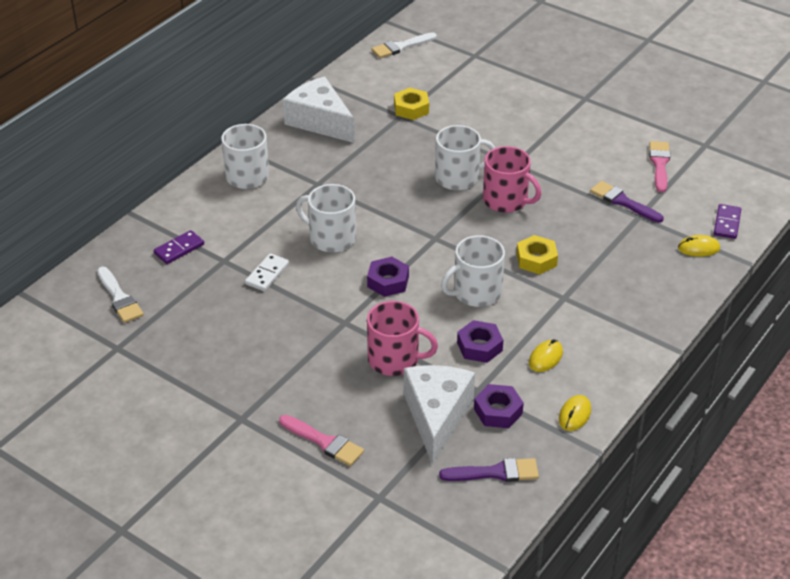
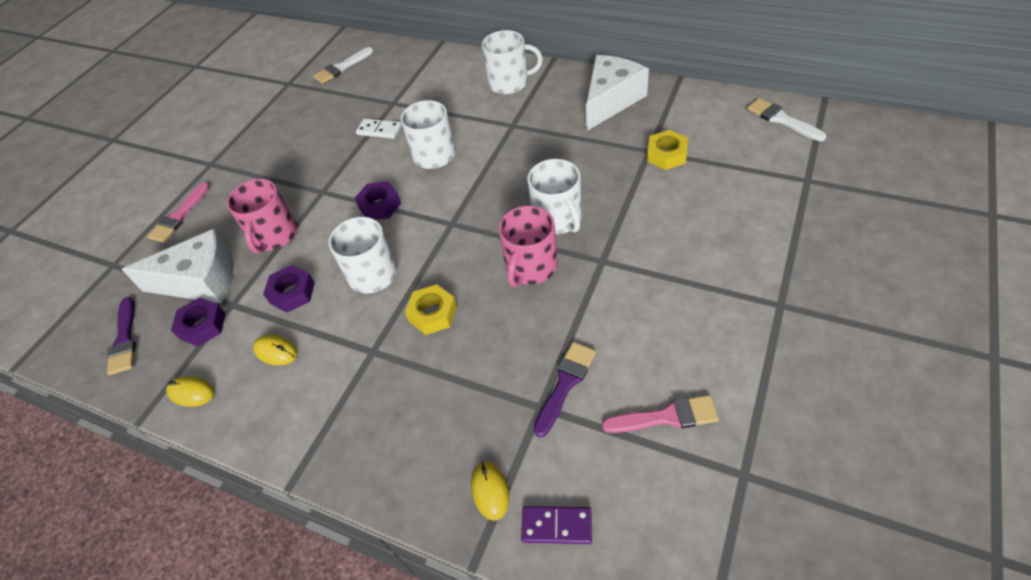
camera: 85 degrees right, 10 degrees up
(179, 249) = (403, 77): purple domino -> none

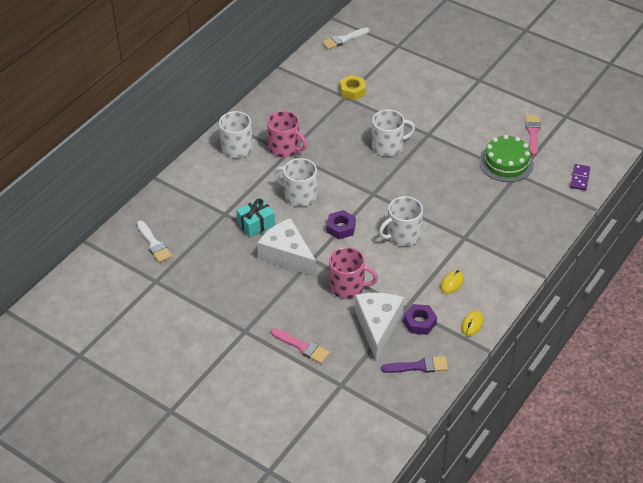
camera: 85 degrees left, 5 degrees down
(292, 293) = (406, 275): purple nut -> none
(379, 130) = (256, 224): white domino -> turquoise gift
(432, 314) = (445, 209): yellow nut -> none
(490, 491) = (559, 198): yellow mouse -> none
(530, 267) = (423, 163): pink mug -> pink mug (285, 148)
(565, 384) = (506, 163): purple brush -> green cake
(610, 101) = (286, 102): white cheese -> white cheese (287, 256)

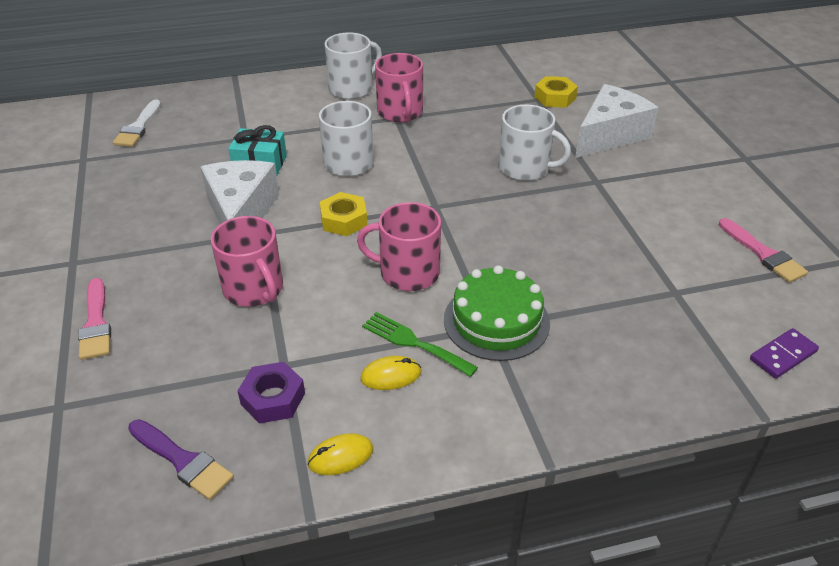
camera: 40 degrees right, 5 degrees down
(341, 228) = (344, 220): purple nut -> yellow nut
(343, 39) = (608, 51): white brush -> none
(378, 327) = (213, 364): white cheese -> white cheese (609, 135)
(403, 235) = (408, 272): white mug -> pink mug
(444, 264) = (414, 343): none -> green fork
(506, 163) = (674, 269): green cake -> green cake (496, 321)
(532, 132) = (763, 254): pink brush -> pink brush turned 105 degrees clockwise

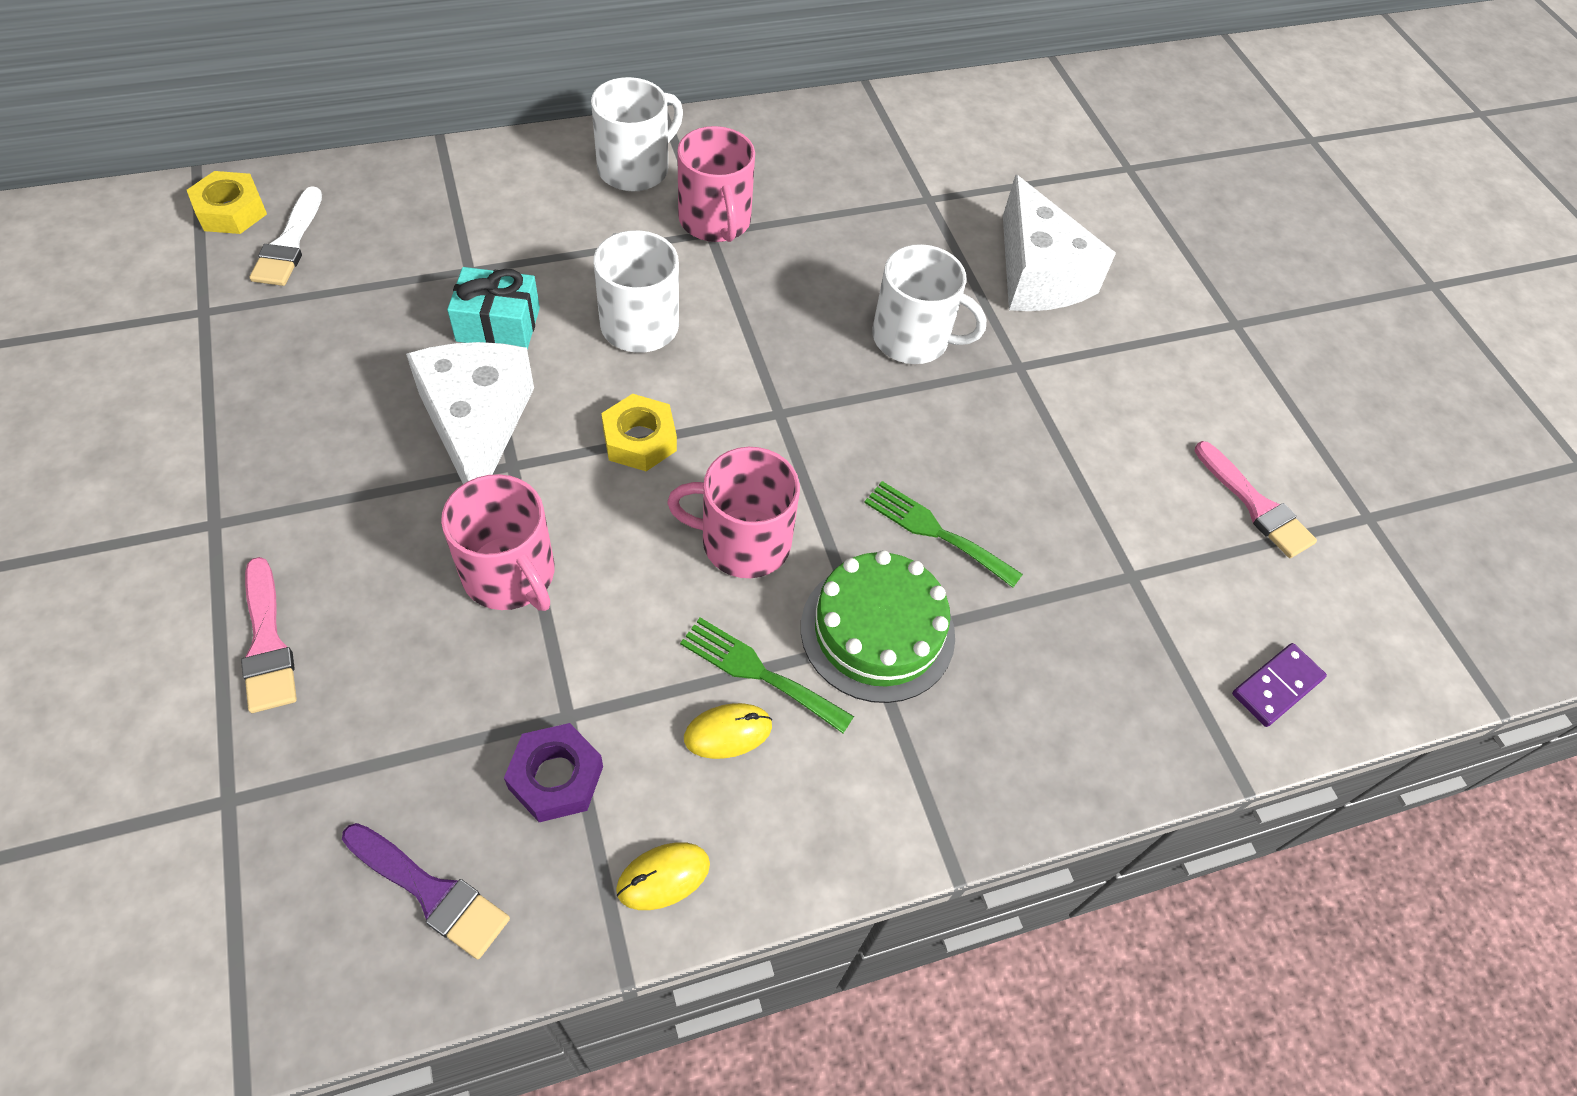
camera: 10 degrees left, 15 degrees up
(538, 267) = (935, 531): none -> green fork
(555, 97) = (955, 196): yellow nut -> yellow nut (231, 211)
(609, 135) = (1038, 274): white cheese -> white cheese turned 120 degrees clockwise

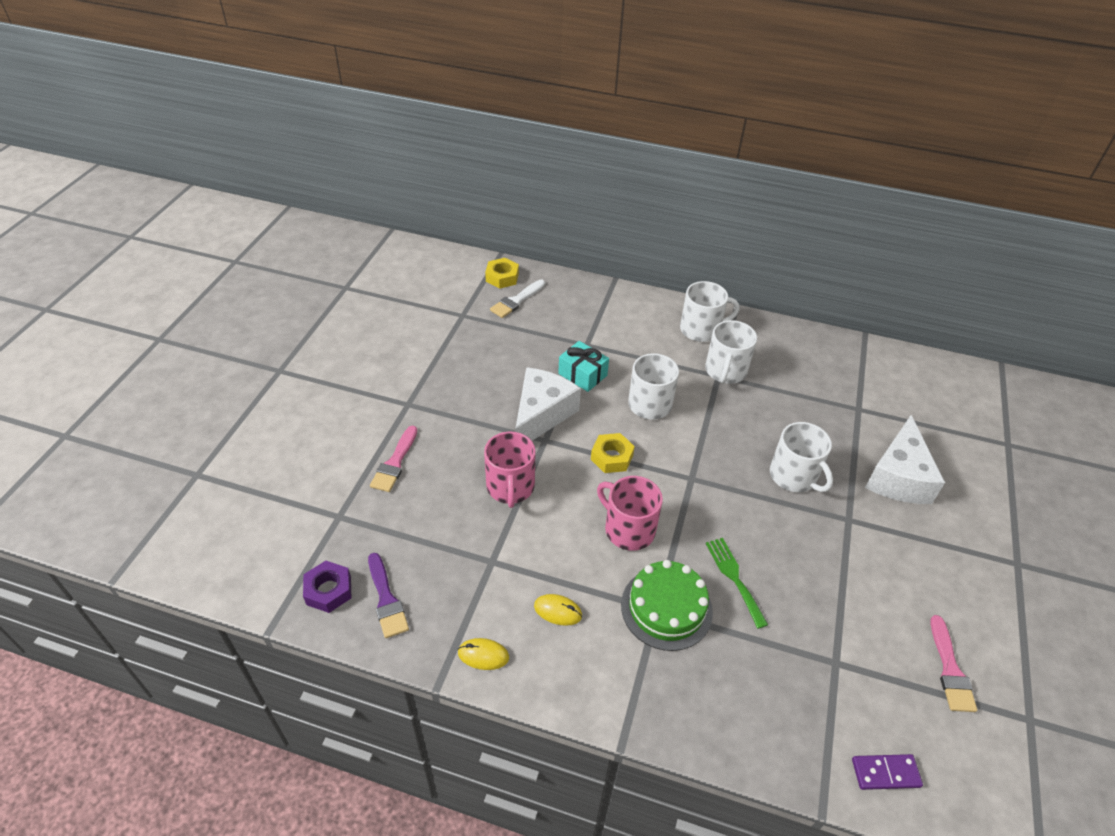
camera: 40 degrees right, 10 degrees down
(556, 777) = (468, 584): purple nut -> purple nut (329, 590)
(715, 221) = (725, 371): pink mug -> white mug
(758, 672) = (592, 593): green fork -> none

